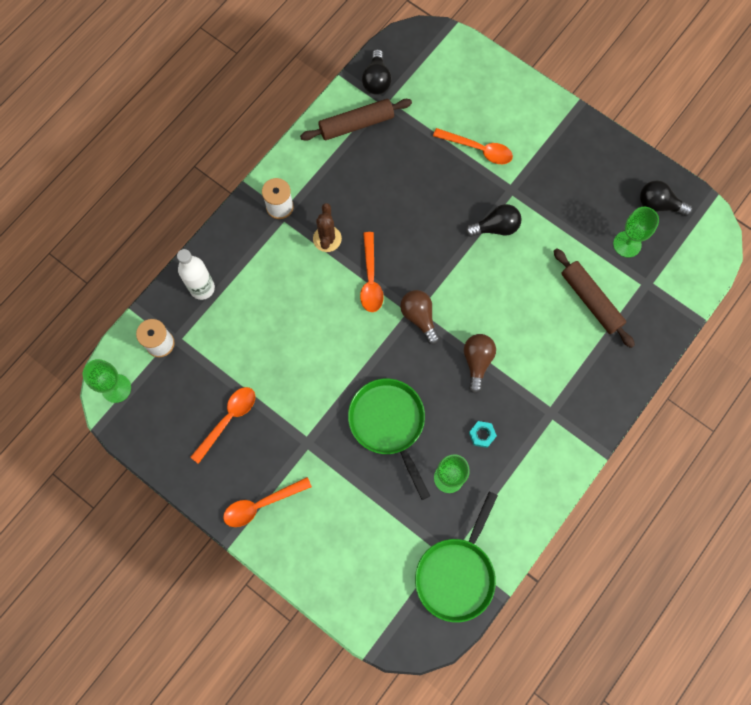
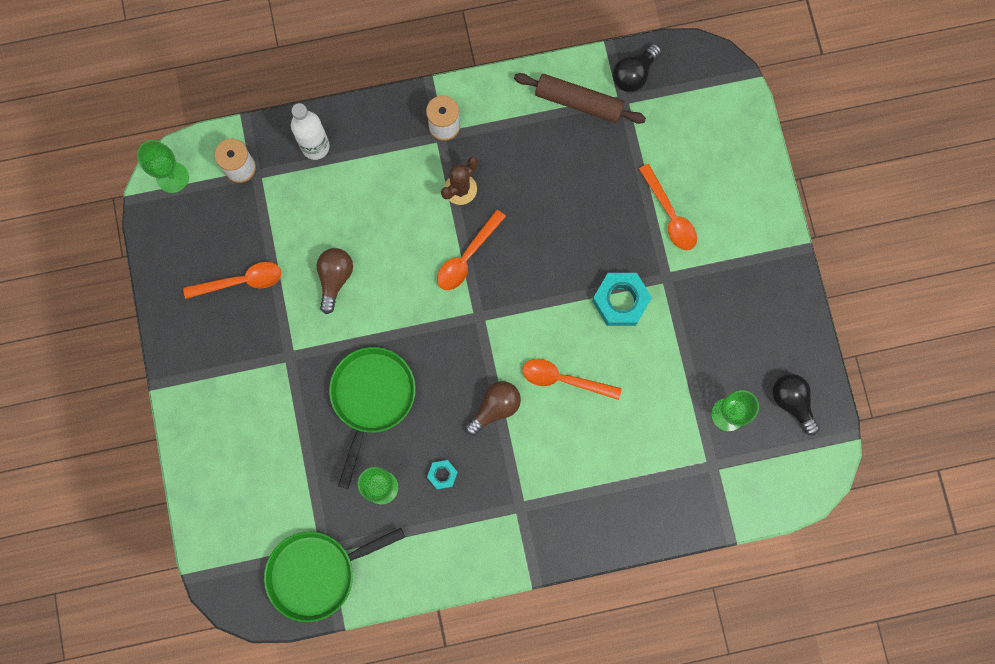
camera: 40 degrees right, 5 degrees up
(261, 504) = (208, 376): orange spoon -> orange spoon (564, 379)
(419, 317) = (479, 326): brown light bulb -> brown light bulb (335, 279)
(496, 227) = (620, 301): black light bulb -> turquoise nut
(591, 300) = (646, 438): brown rolling pin -> none

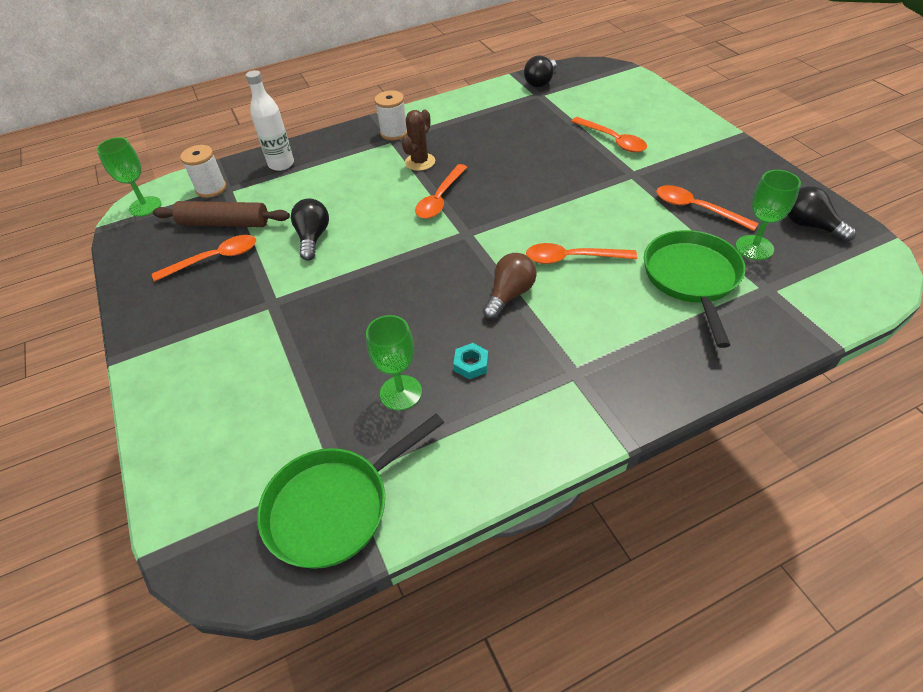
camera: 10 degrees left, 30 degrees down
(335, 279) = (313, 238): brown light bulb -> black light bulb
(371, 398) = (370, 316): green pan -> green pan (692, 279)
(578, 102) = (503, 102): brown rolling pin -> brown rolling pin (224, 223)
(620, 301) = (599, 196): turquoise nut -> none
(703, 348) = (696, 209): none -> orange spoon

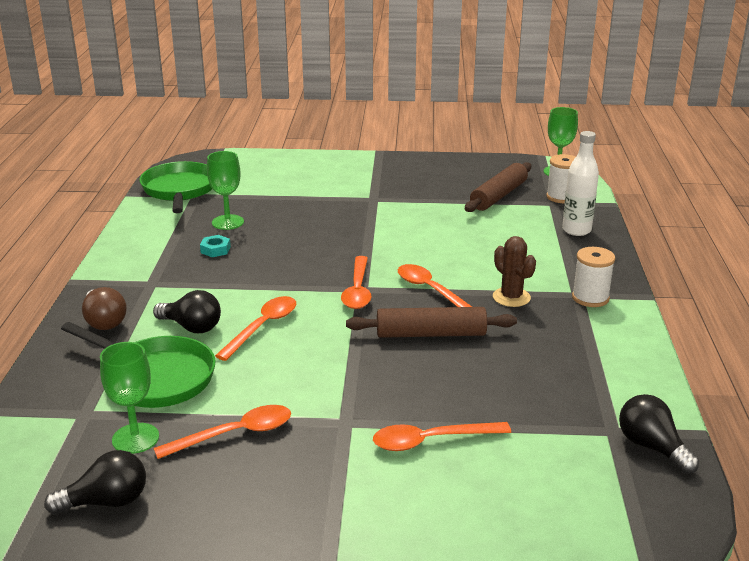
camera: 115 degrees right, 20 degrees down
(214, 259) = (451, 187): orange spoon -> orange spoon (357, 290)
(313, 238) = (436, 224): black light bulb -> black light bulb (191, 327)
(502, 178) = (431, 334): none -> brown rolling pin
(509, 295) = (260, 284): brown light bulb -> brown light bulb (104, 321)

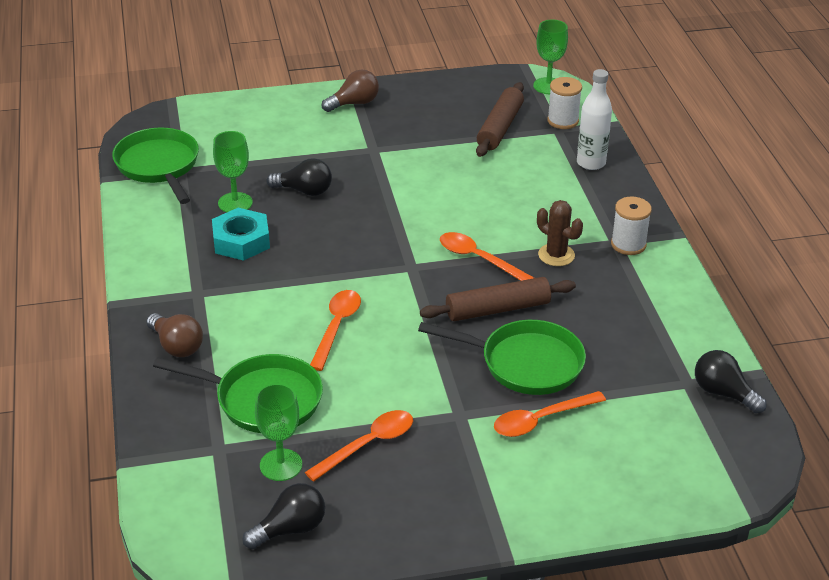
camera: 15 degrees left, 10 degrees up
(191, 327) = (267, 338): black light bulb -> black light bulb (304, 191)
(215, 250) = (241, 241): turquoise nut -> turquoise nut, size x1.93
(357, 290) = (408, 269): orange spoon -> none
(373, 166) = (354, 103): none -> brown light bulb
(437, 385) = (525, 363): none -> green pan

